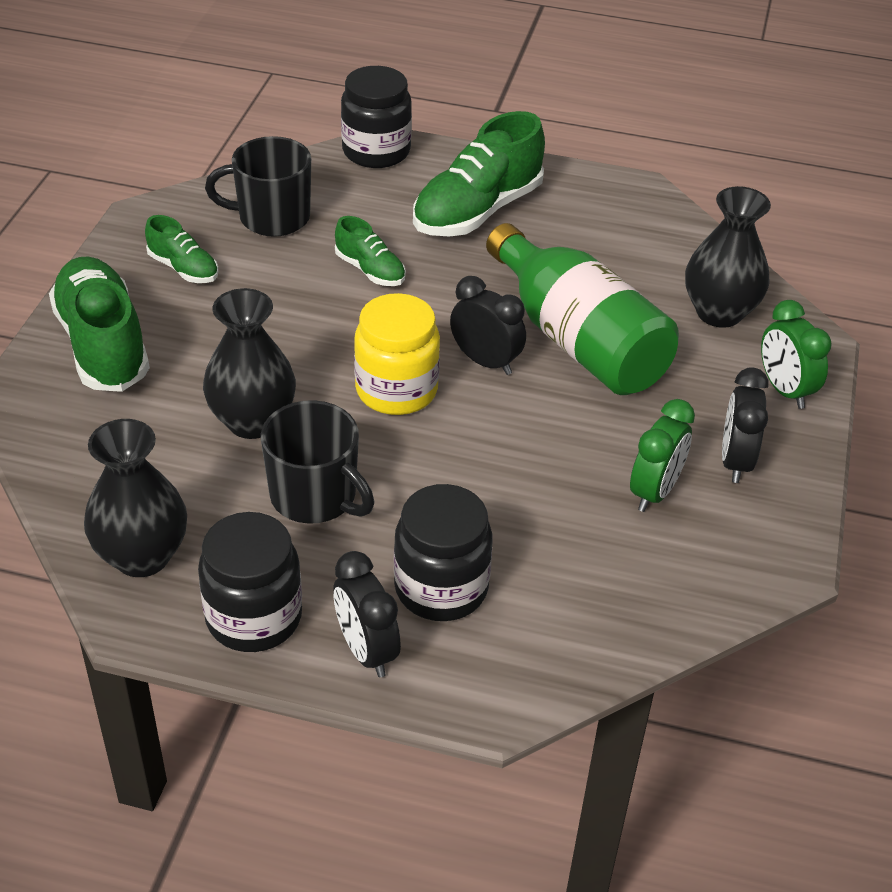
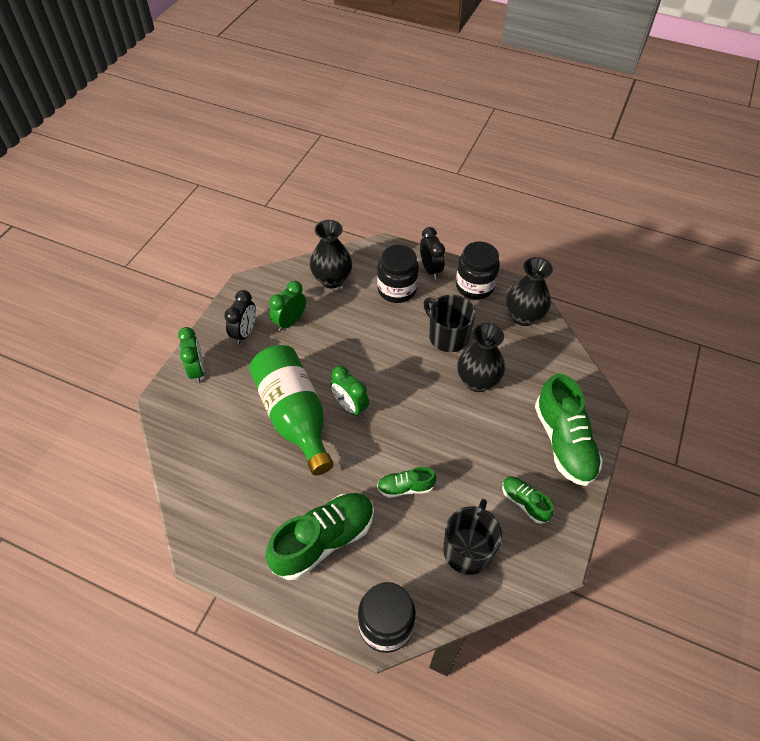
camera: 170 degrees left, 10 degrees up
(272, 217) = (468, 549): black mug -> black mug turned 75 degrees counterclockwise
(370, 270) = (405, 487): green shoe -> green shoe turned 60 degrees counterclockwise
(396, 390) = (401, 392): yellow jar -> none
(485, 362) = (350, 406): black clock -> green clock
(719, 312) = (203, 428): black vase -> black vase (332, 279)

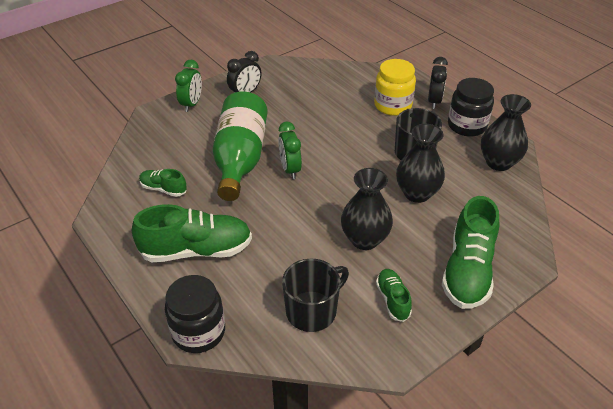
camera: 30 degrees right, 10 degrees down
(290, 322) = (286, 98): green clock -> none
(332, 279) = (342, 82): black vase -> black vase (364, 239)
(397, 289) = (392, 105): black jar -> yellow jar
(405, 487) = (292, 243): green shoe -> green shoe (163, 189)

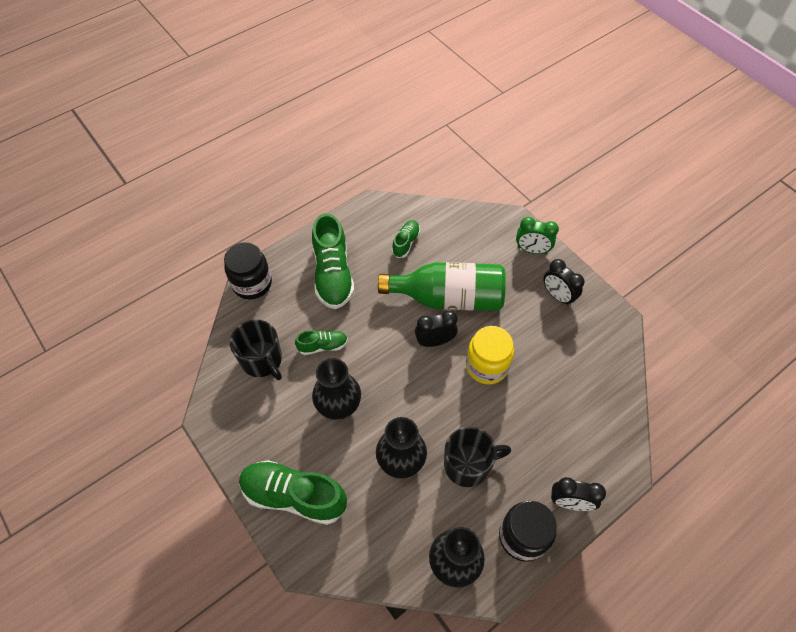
camera: 90 degrees right, 15 degrees up
(290, 169) = (435, 341): green clock -> black clock
(392, 105) = (554, 450): yellow jar -> yellow jar (486, 366)
(392, 299) = (267, 424): green shoe -> green shoe (323, 346)

